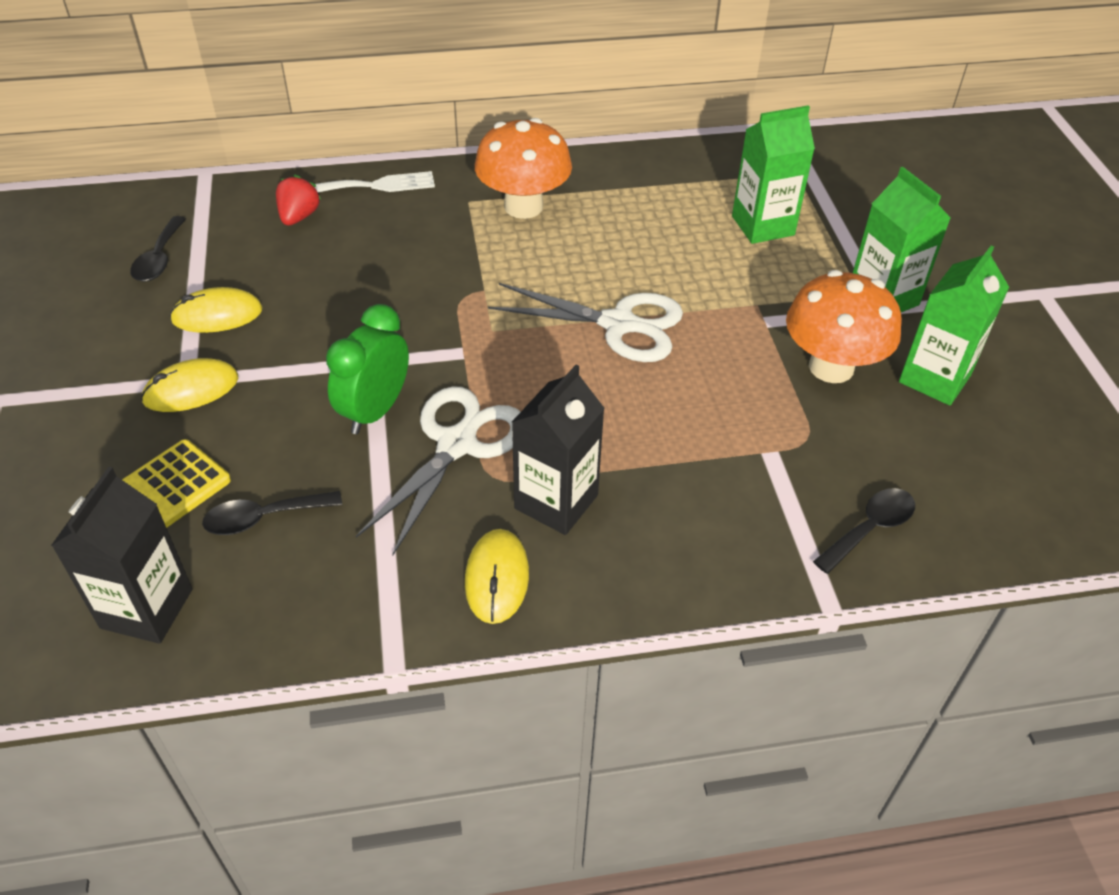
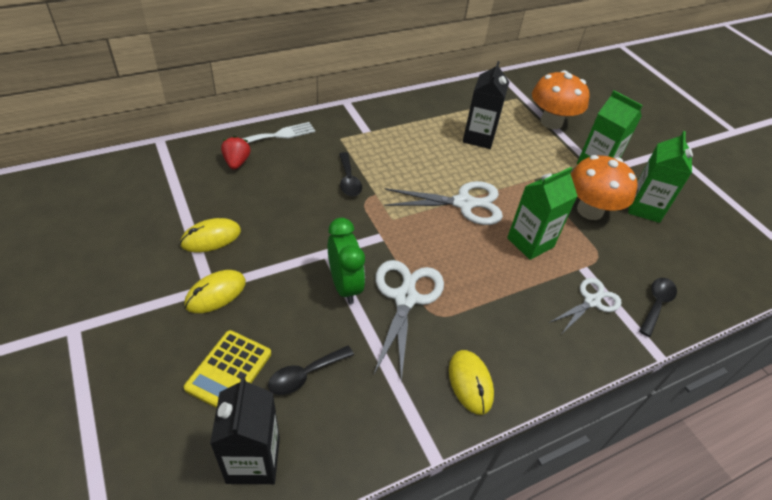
camera: 20 degrees left, 0 degrees up
(159, 259) = (153, 204): black spoon -> black spoon (349, 180)
(375, 411) = (344, 285): green clock -> green clock turned 150 degrees clockwise
(523, 206) = (374, 137): orange mushroom -> orange mushroom (551, 122)
(556, 502) = (481, 324): black carton -> black carton (479, 137)
(756, 503) = (591, 301): none -> white scissors
(763, 225) = (514, 131): green carton -> green carton (530, 242)

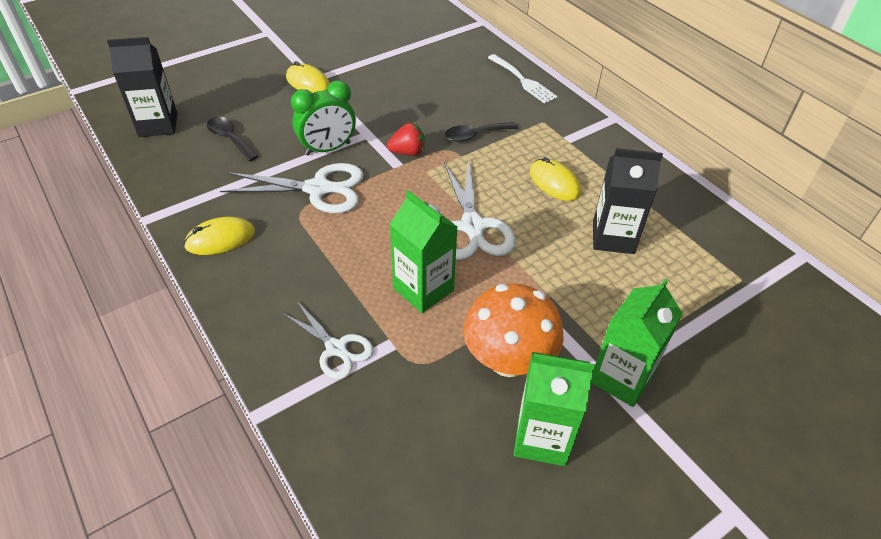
camera: 85 degrees right, 0 degrees up
(211, 237) = (369, 69): yellow mouse -> yellow mouse (554, 182)
(229, 370) = (234, 102): yellow calculator -> none
(237, 162) = (470, 65): red strawberry -> red strawberry (408, 152)
(551, 122) = (705, 323): orange mushroom -> none
(656, 304) = (342, 425): black spoon -> none

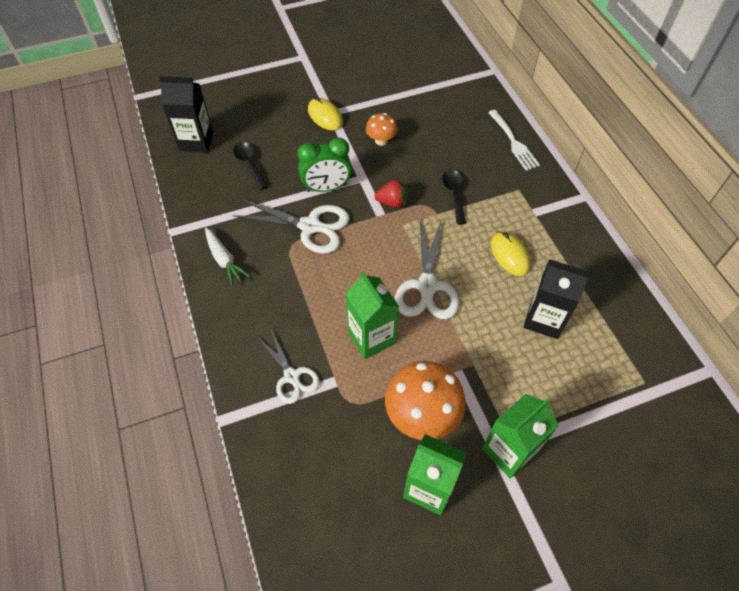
camera: 15 degrees right, 10 degrees up
(220, 239) = (224, 260): yellow mouse -> white carrot
(378, 97) = (381, 141): none -> orange mushroom
(475, 135) = (454, 194): black spoon -> black spoon turned 90 degrees clockwise

